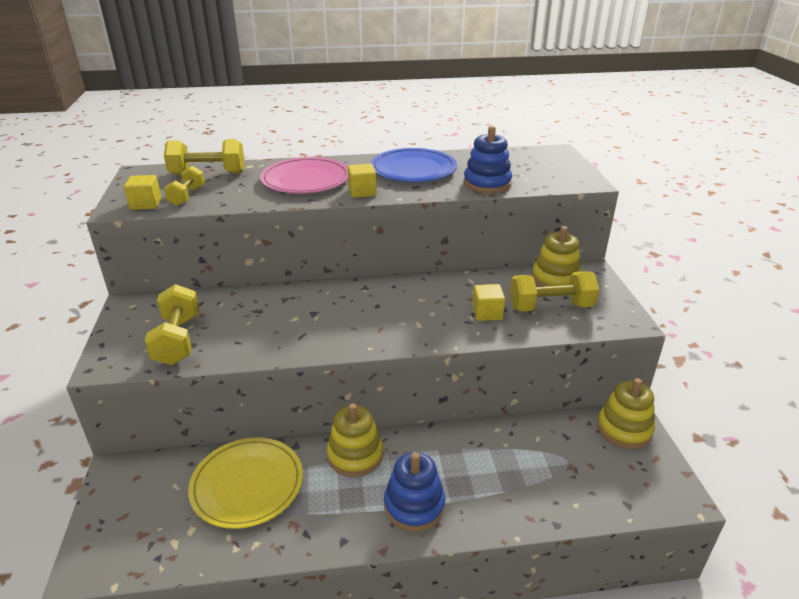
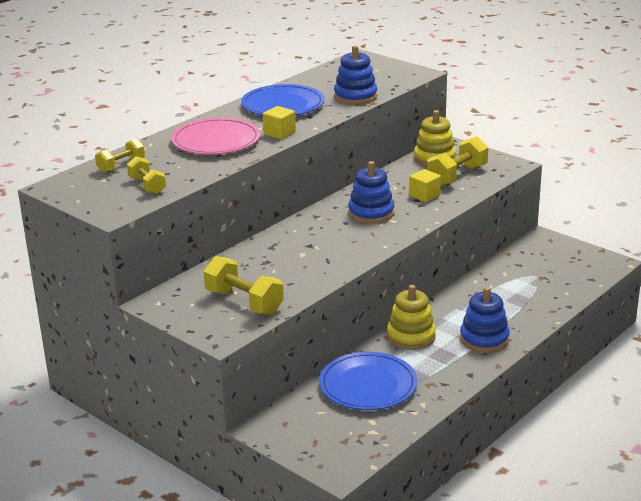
camera: 40 degrees left, 5 degrees down
(146, 204) = (126, 203): yellow cube -> none
(208, 174) = (121, 166): yellow dumbbell -> yellow dumbbell, size x0.63
(247, 484) = (368, 385): yellow plate -> blue plate
(412, 307) = (371, 213): none -> blue stacking toy
(624, 429) = (545, 245): yellow stacking toy -> none

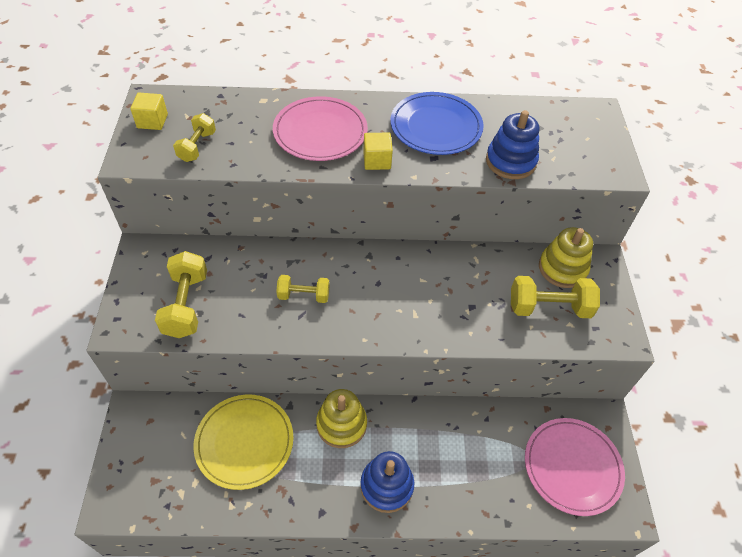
camera: 45 degrees right, 25 degrees up
(121, 166) = (220, 109): yellow dumbbell -> yellow dumbbell (303, 295)
(368, 385) = (244, 442): blue plate -> yellow plate
(371, 213) = (412, 290): blue stacking toy -> none
(424, 196) = (484, 308): yellow cube -> yellow cube (152, 121)
(560, 265) = (572, 467): none -> pink plate

